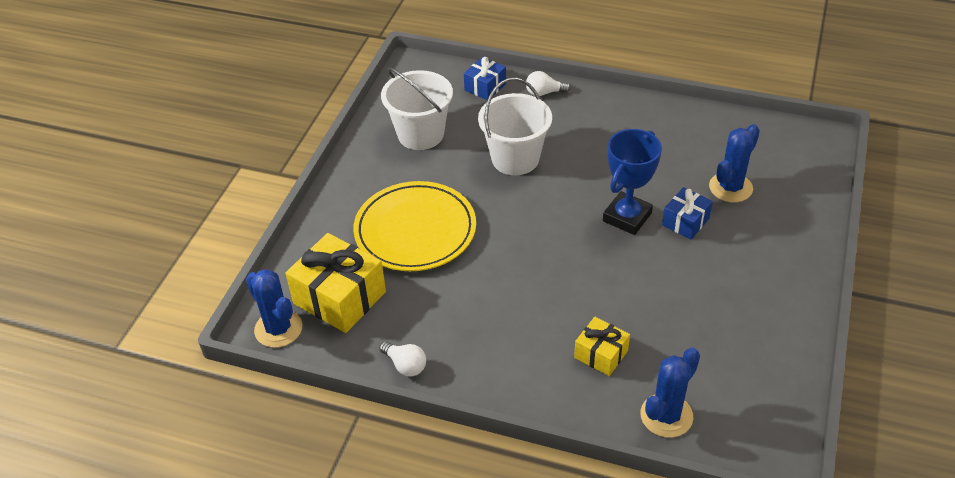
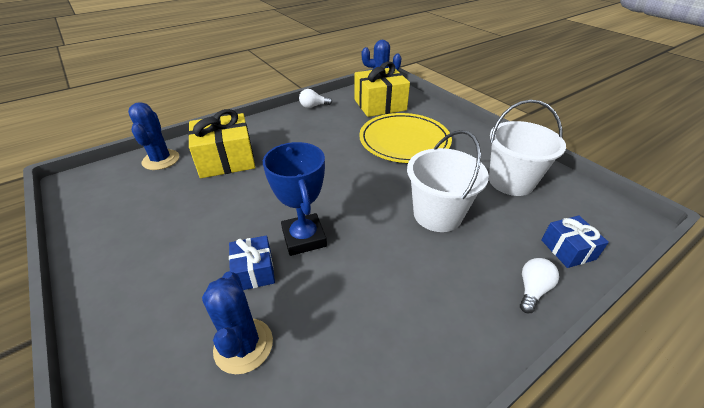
camera: 125 degrees right, 5 degrees down
(601, 354) = (226, 160): yellow gift -> yellow gift, size x1.80

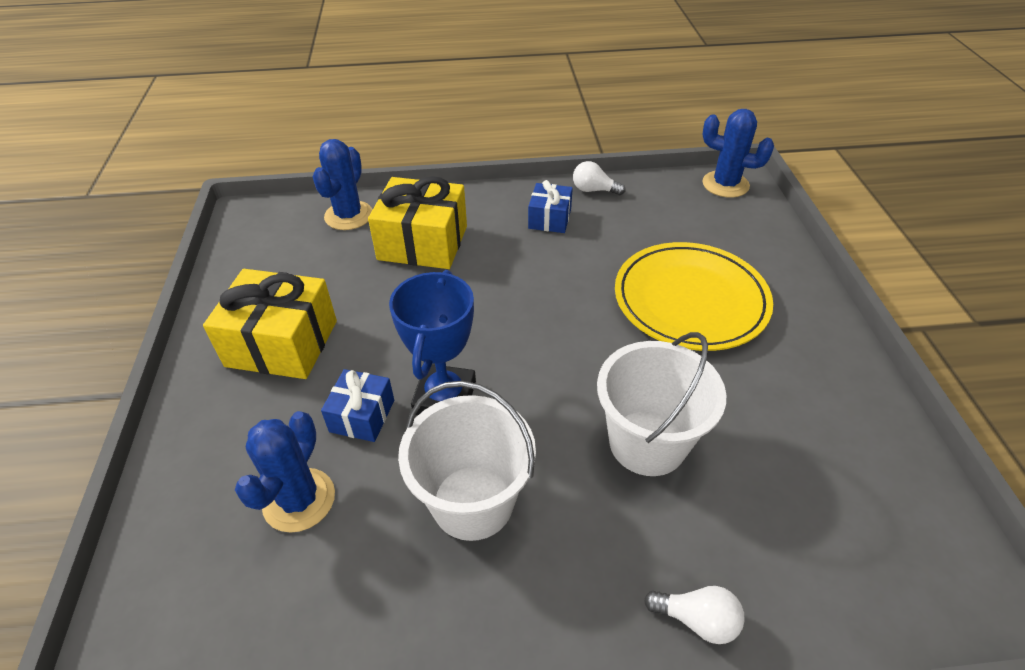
camera: 30 degrees right, 5 degrees up
(380, 105) = (700, 219): yellow gift -> yellow gift (282, 343)
(511, 181) = (815, 439): white bucket -> white bucket (473, 502)
(532, 290) = (697, 620): white light bulb -> white light bulb turned 45 degrees clockwise
(568, 249) = (812, 592): blue gift -> blue gift (549, 219)

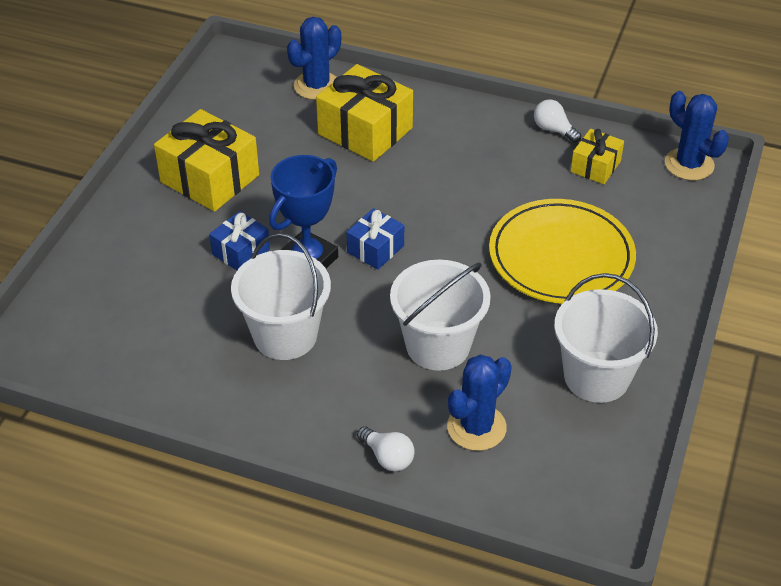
camera: 25 degrees right, 0 degrees up
(299, 500) = (170, 291): blue cactus -> blue cactus (476, 427)
(549, 219) = (491, 144): blue gift -> blue gift (375, 249)
(653, 210) = (595, 166): none -> yellow gift
(823, 412) = (596, 376): none -> white bucket

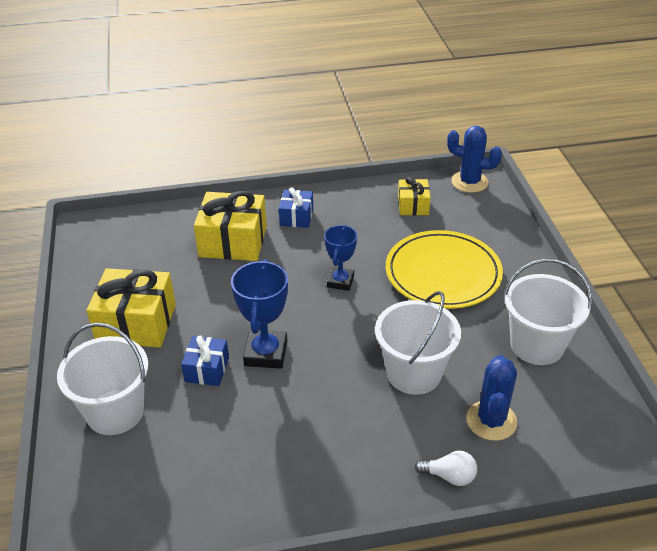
camera: 30 degrees left, 5 degrees down
(285, 335) = (294, 419): white bucket -> white bucket (115, 412)
(316, 86) = (169, 223): blue cactus -> none
(375, 249) = (310, 323): blue gift -> blue gift (296, 217)
(442, 219) = (340, 281): none -> blue trophy
(553, 130) = (365, 192): white light bulb -> none

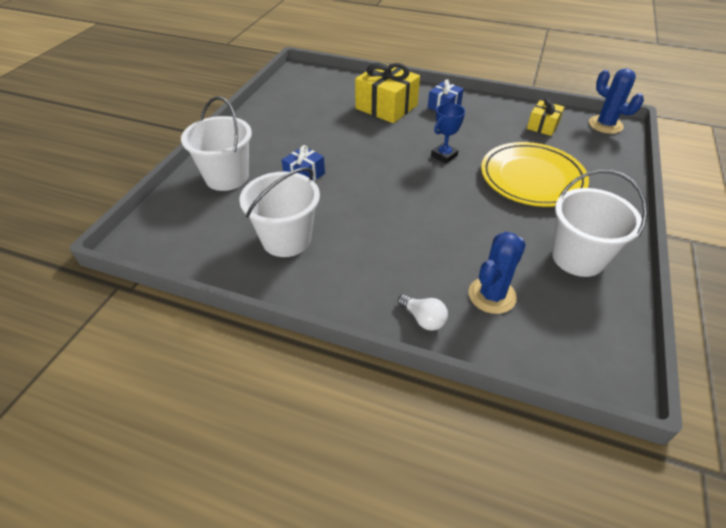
camera: 30 degrees right, 5 degrees up
(136, 323) = (283, 132): yellow gift -> none
(265, 353) = (352, 180): blue trophy -> none
(414, 373) = (452, 236): white bucket -> white bucket (286, 239)

